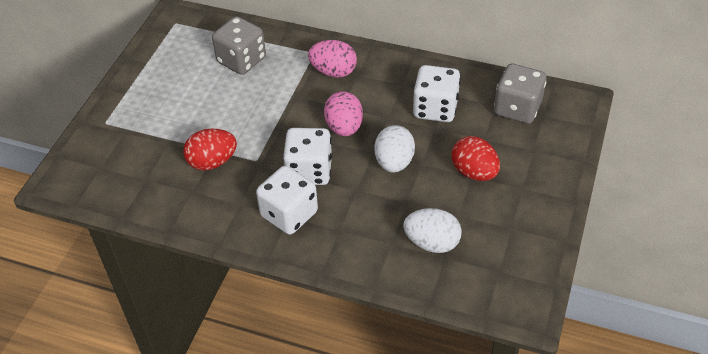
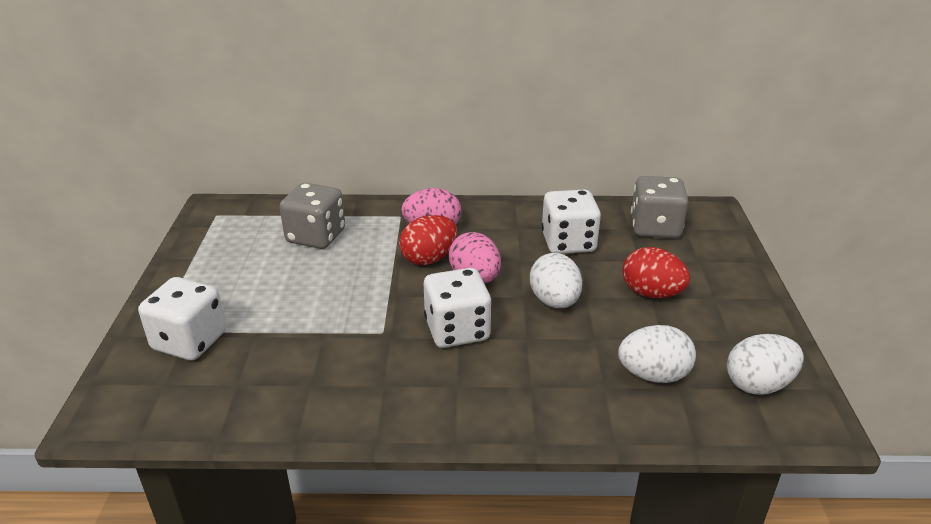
camera: 20 degrees left, 15 degrees down
(212, 162) = (325, 345): red egg -> red egg (429, 259)
(289, 214) = (456, 383): white dice -> white dice (190, 341)
(505, 270) = (758, 384): none -> white egg

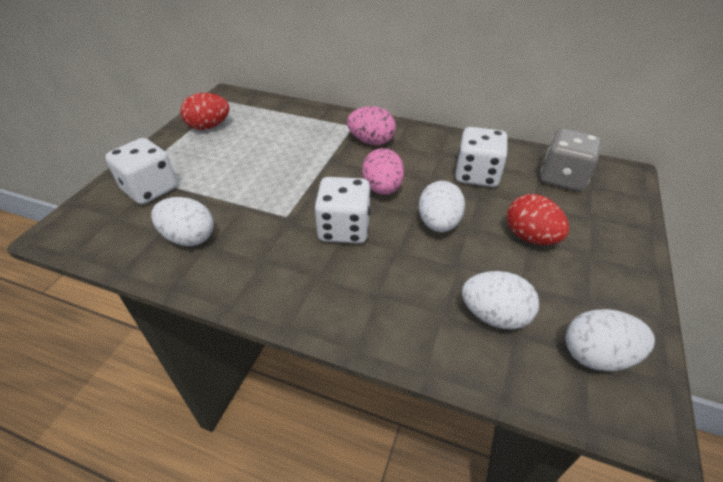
camera: 20 degrees right, 10 degrees up
(280, 383) = (189, 238): none -> white egg
(316, 236) = (282, 130): grey dice -> none
(429, 259) = (355, 164): red egg -> red egg (209, 127)

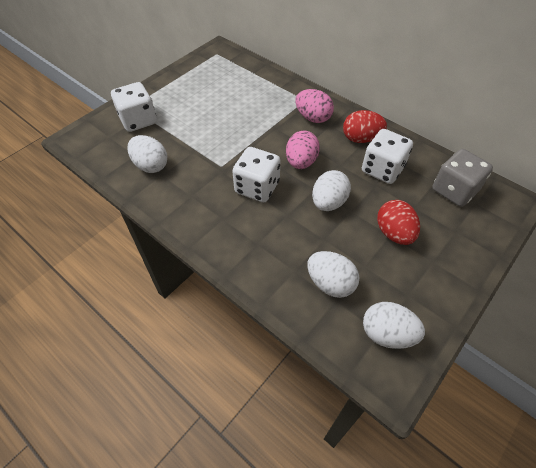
camera: 20 degrees right, 10 degrees up
(209, 127) = (196, 76): red egg -> red egg (361, 139)

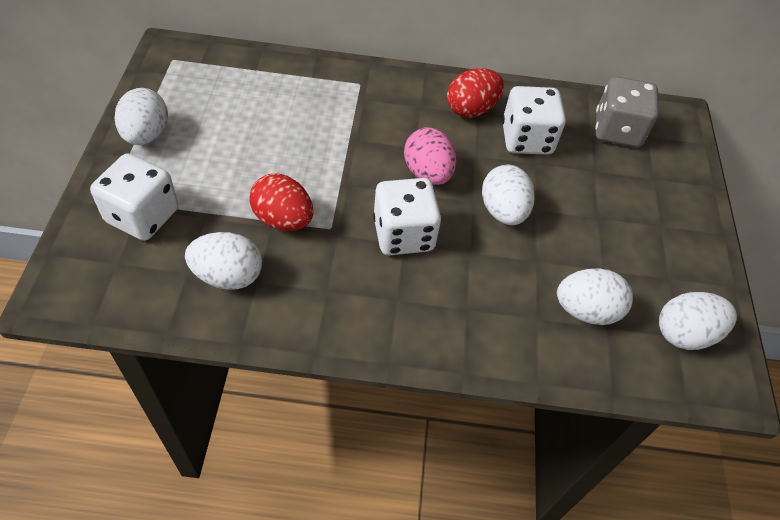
camera: 40 degrees left, 0 degrees up
(173, 84) = (146, 135): none -> white egg
(313, 118) = (391, 105): pink egg -> none
(394, 233) = (600, 213): red egg -> red egg (283, 219)

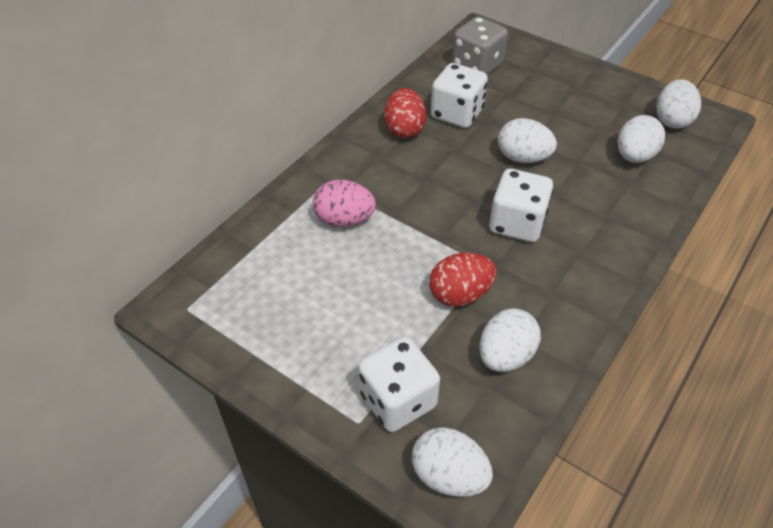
camera: 55 degrees left, 5 degrees down
(146, 135) = (287, 365): white egg -> white egg (449, 476)
(427, 173) = (459, 183): pink egg -> pink egg (344, 220)

